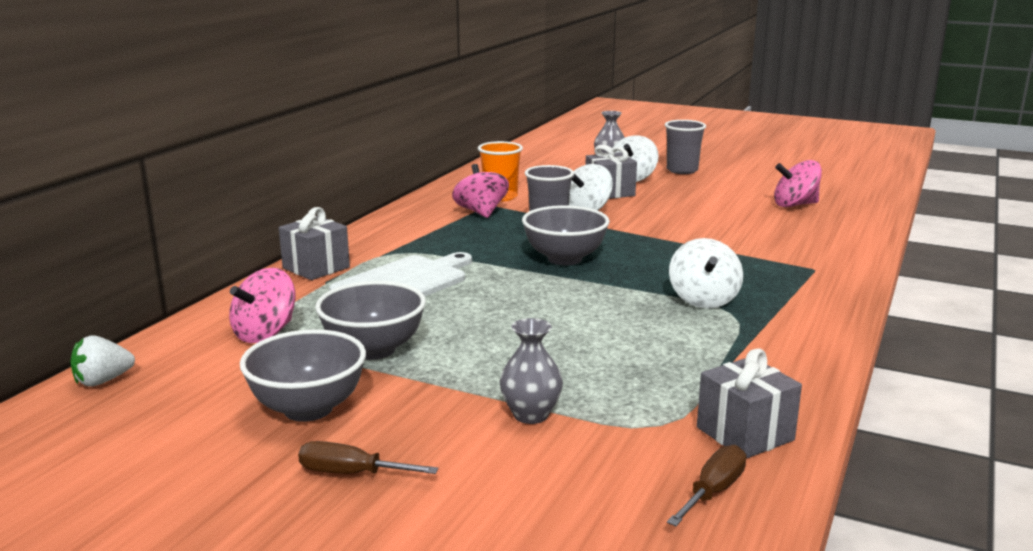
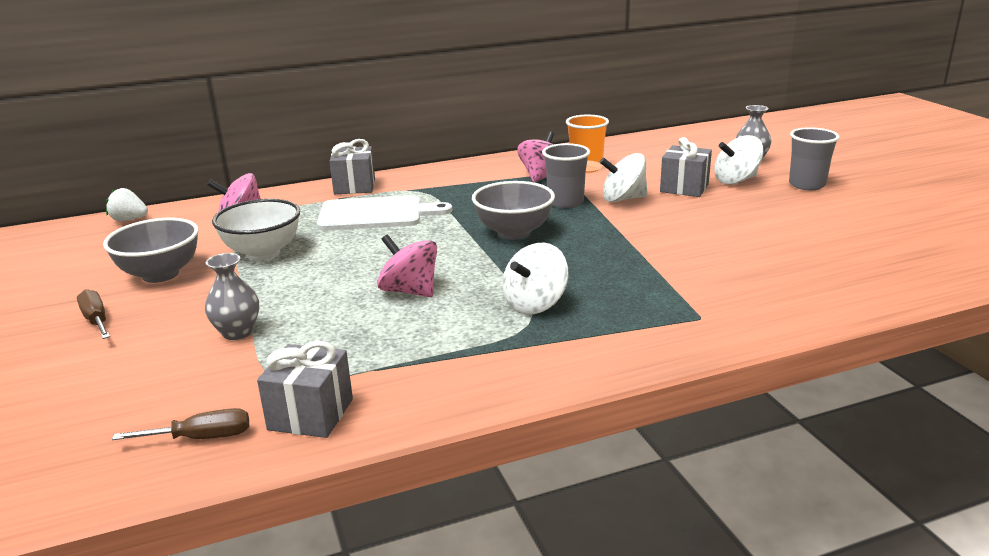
camera: 45 degrees right, 5 degrees up
(373, 350) = (263, 252): grey bowl -> white bowl
(795, 205) = (844, 251): pink spinning top -> pink spinning top (409, 291)

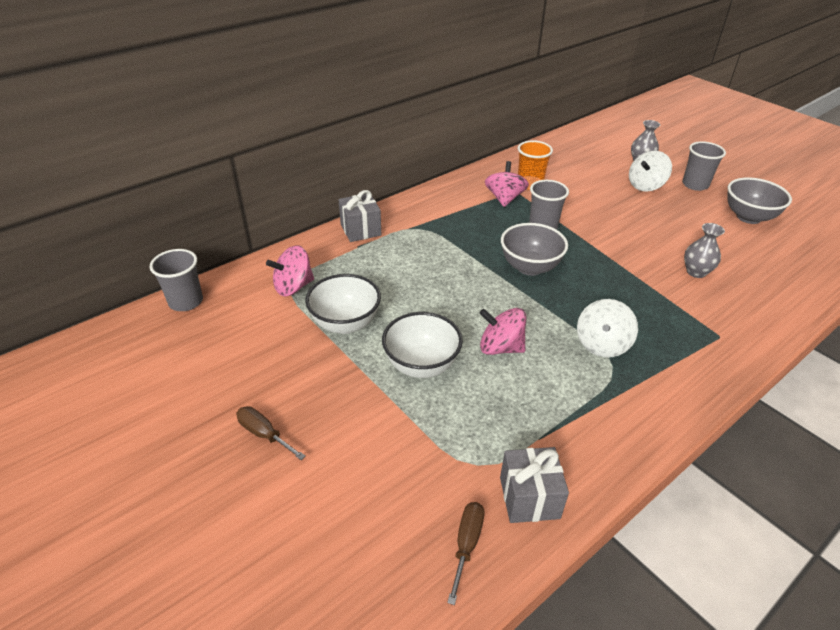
camera: 20 degrees left, 15 degrees up
(129, 220) = (186, 302): white strawberry -> grey cup
(161, 274) = (275, 366): grey bowl -> grey bowl (748, 217)
(202, 438) = (466, 544): brown screwdriver -> brown screwdriver turned 45 degrees counterclockwise
(237, 332) = (400, 422): grey vase -> grey vase (696, 272)
(307, 293) = (421, 365): none -> white bowl
(376, 214) = (405, 261): white cutting board -> none
(623, 199) = (582, 217): white spinning top -> none
(684, 188) = (616, 198): grey gift -> none

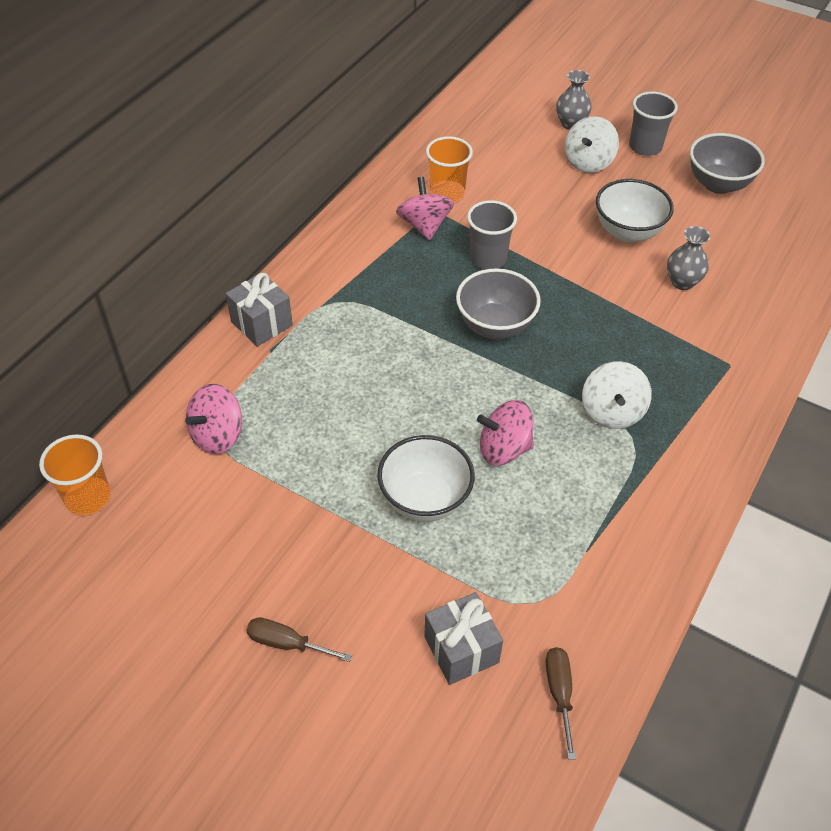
camera: 20 degrees left, 10 degrees up
(186, 302) = (88, 497): grey cup -> orange cup
(345, 324) = (310, 470): white bowl -> white bowl (628, 232)
(529, 497) = (601, 622): grey gift -> grey gift (461, 649)

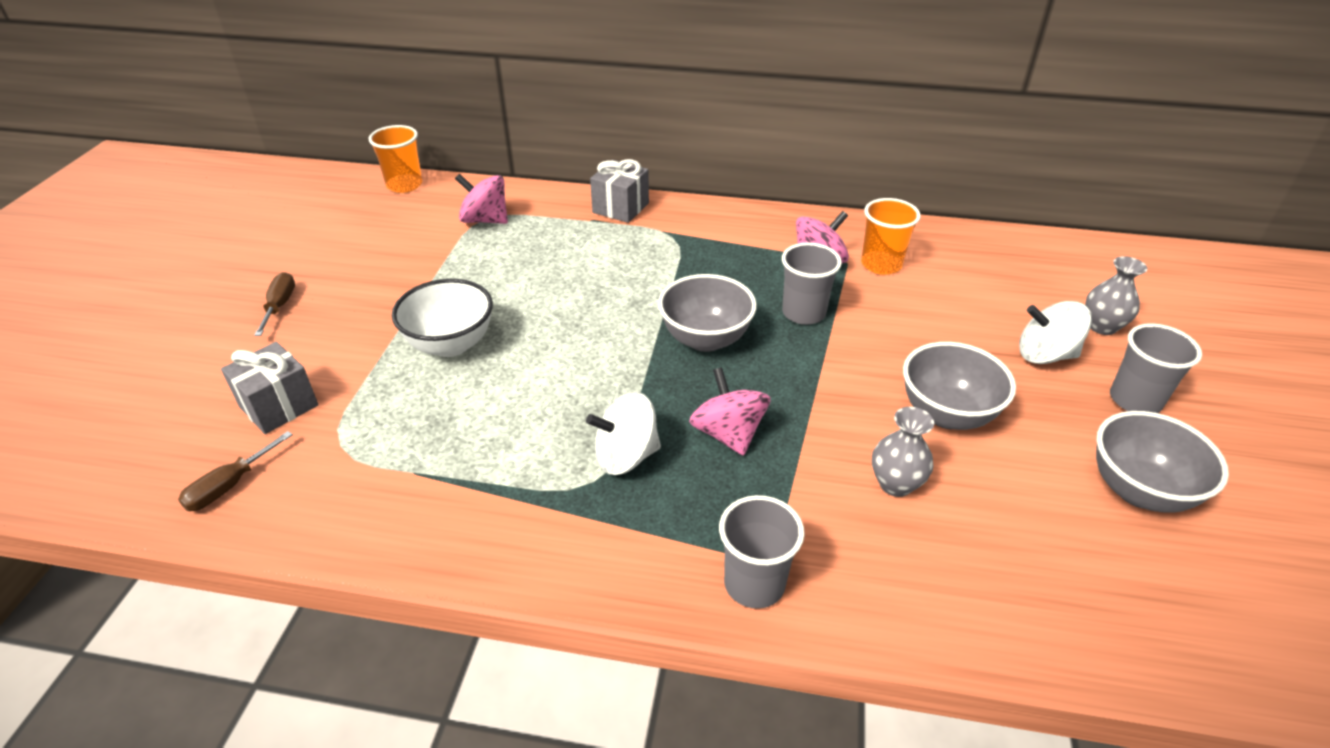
camera: 70 degrees right, 10 degrees down
(504, 449) = (534, 382): pink spinning top -> pink spinning top (728, 434)
(559, 693) = (229, 486): brown screwdriver -> brown screwdriver turned 150 degrees clockwise
(628, 232) = (946, 414): white bowl -> grey bowl
(745, 378) = (754, 584): none -> grey cup

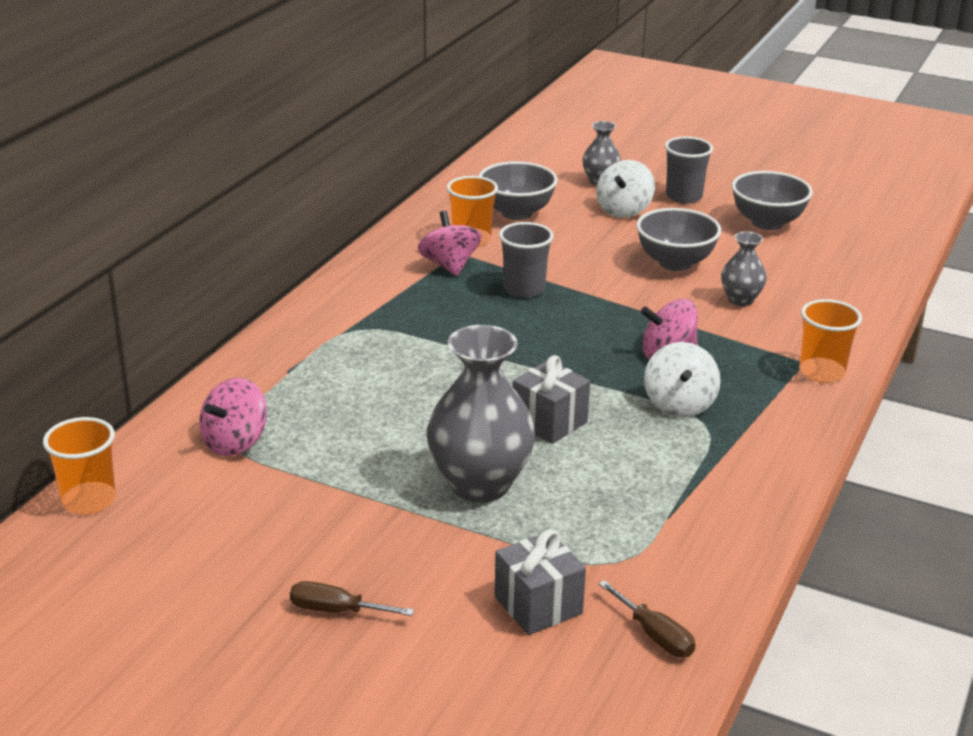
camera: 75 degrees left, 10 degrees down
(451, 344) = (480, 484): white bowl -> grey vase
(620, 208) = (275, 350): grey gift -> grey gift (549, 422)
(705, 339) = (539, 342): grey bowl -> grey bowl (516, 213)
(754, 584) = (821, 372): grey cup -> orange cup

